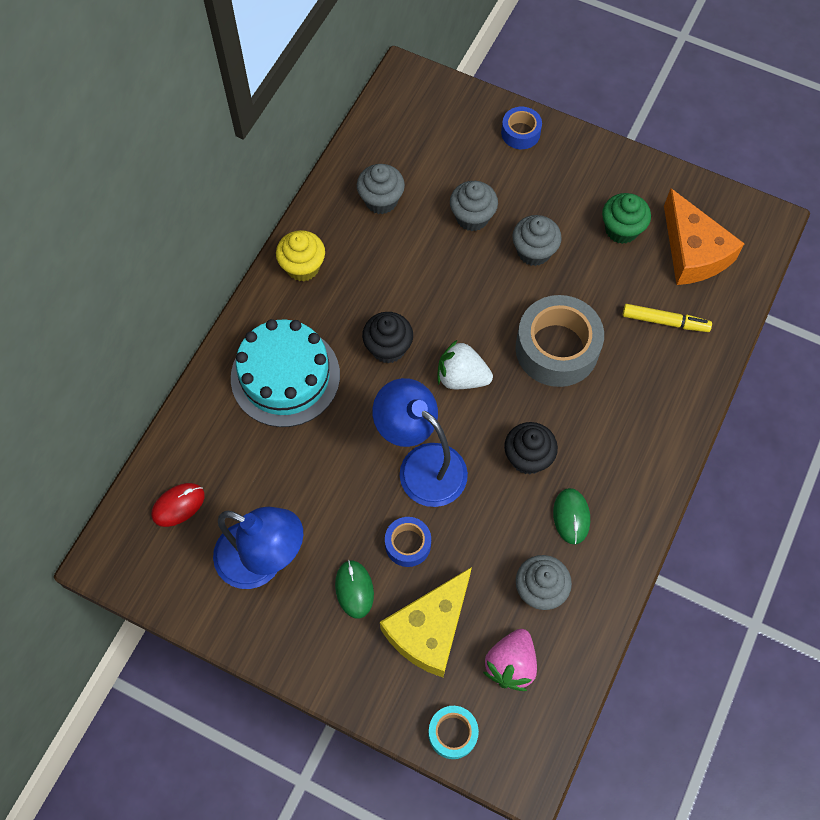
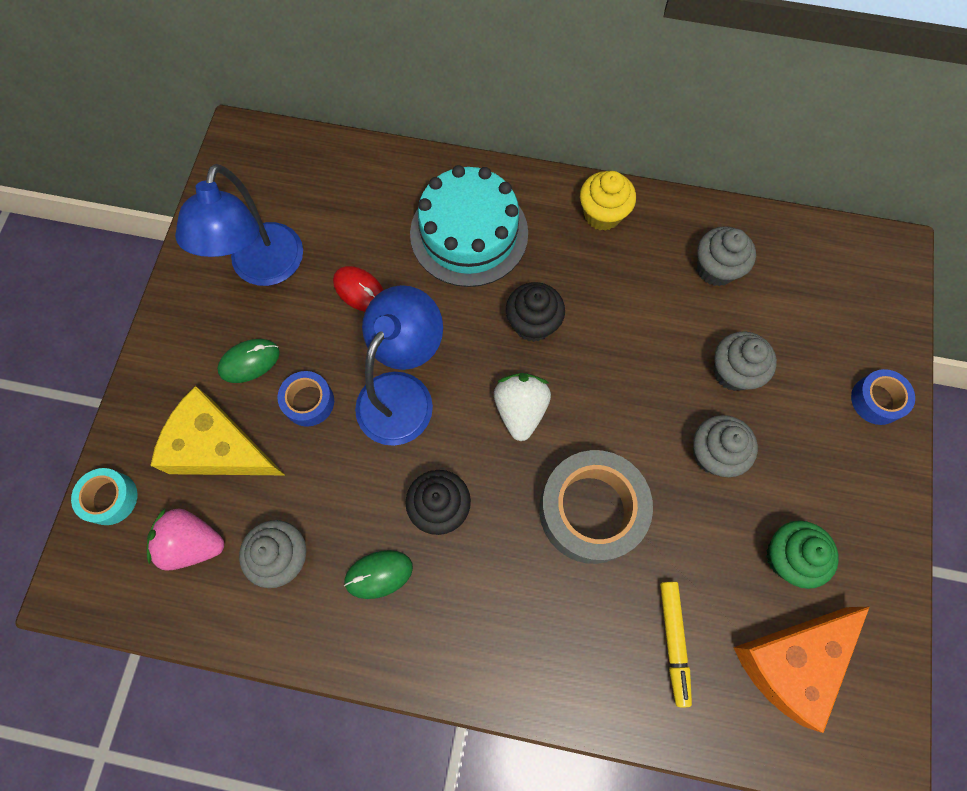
camera: 75 degrees right, 5 degrees up
(178, 505) = (306, 180): red mouse -> red mouse (359, 290)

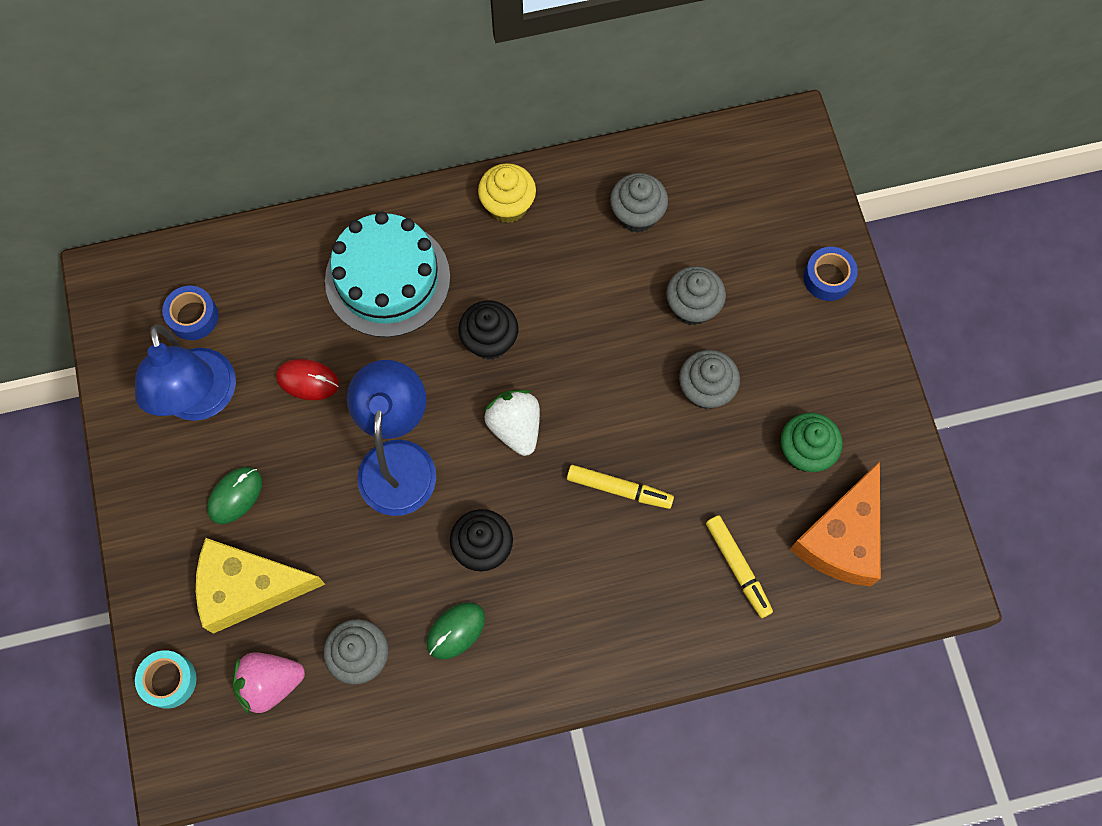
camera: 25 degrees left, 0 degrees up
(309, 402) = (312, 508): blue tape -> blue tape (193, 317)
(590, 510) = (619, 489): grey tape -> yellow marker

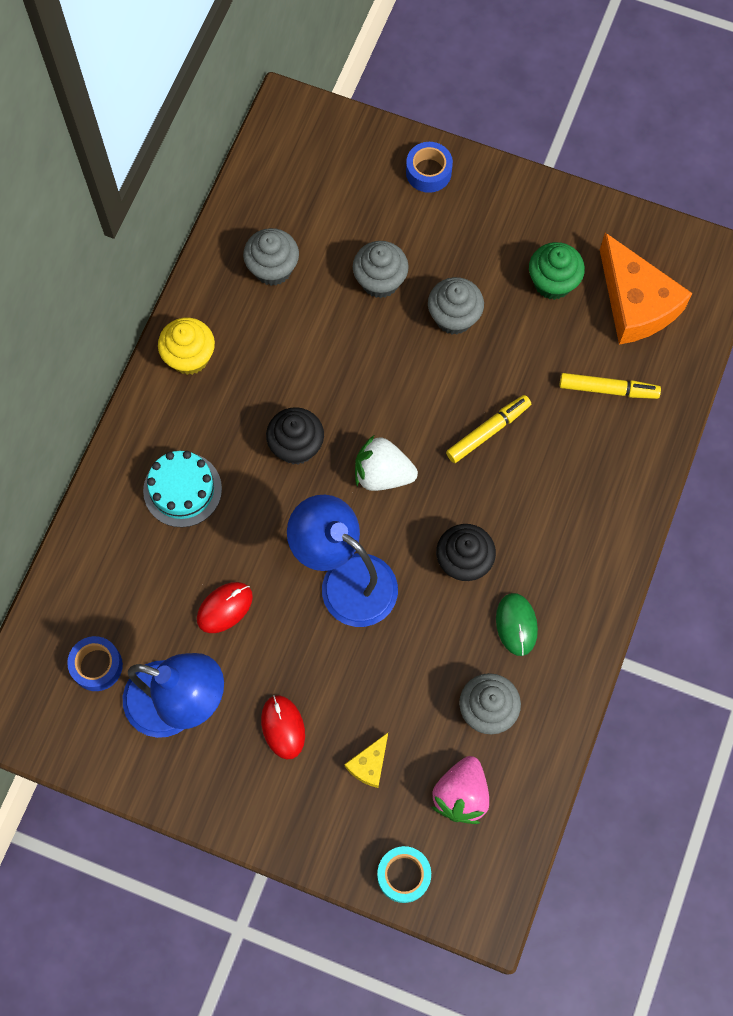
camera: 55 degrees left, 0 degrees up
(235, 496) = (283, 727): green mouse -> red mouse
(248, 588) = (369, 764): yellow cheese -> yellow cheese, size x0.46
(387, 279) = (182, 489): turquoise cake -> turquoise cake, size x0.63

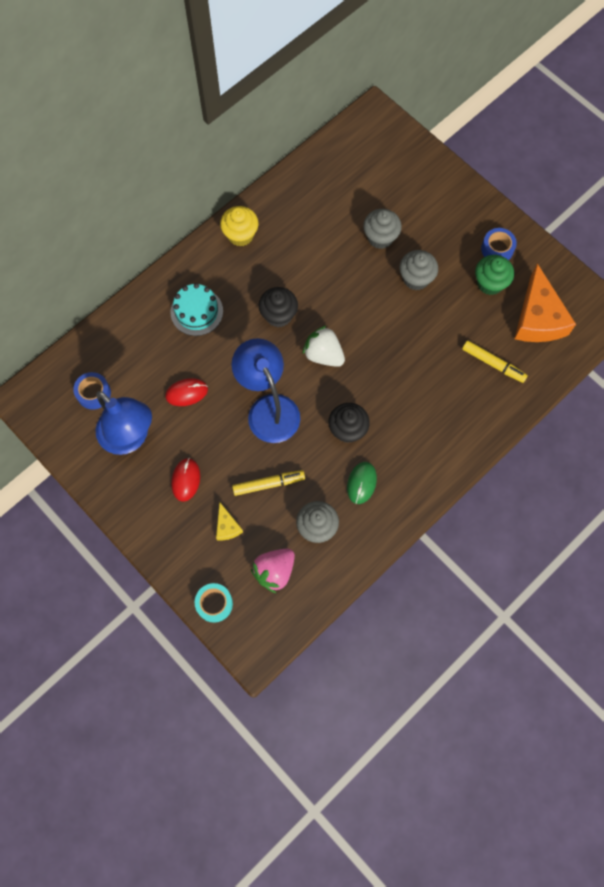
camera: 25 degrees right, 0 degrees up
(273, 269) = (317, 203): grey cupcake -> none
(369, 764) = (227, 526): yellow cheese -> yellow cheese turned 75 degrees counterclockwise
(428, 172) = (444, 184): blue tape -> blue tape (497, 249)
(487, 431) = (402, 357): yellow marker -> yellow marker (268, 484)

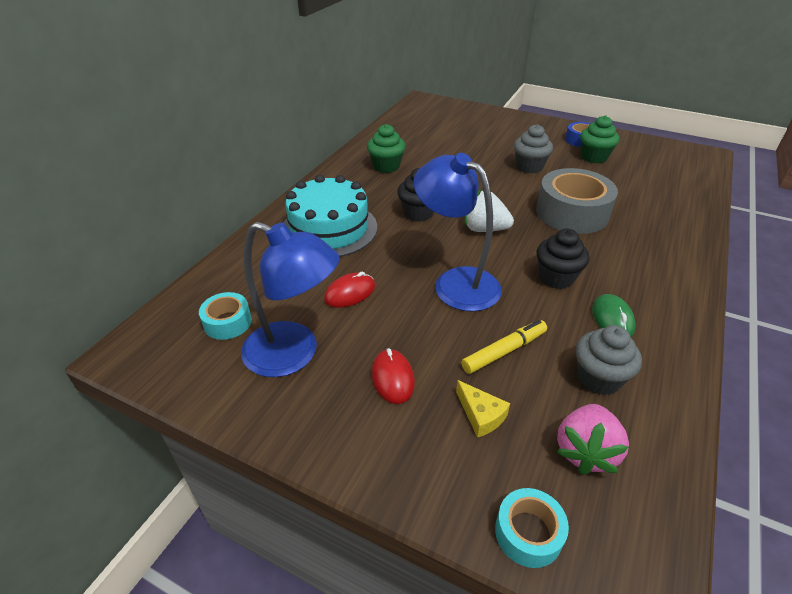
camera: 20 degrees left, 30 degrees down
(93, 393) = (227, 322): blue tape -> turquoise tape
(196, 311) = (329, 228): turquoise cake -> turquoise cake, size x1.59
(240, 235) = (348, 174): yellow cupcake -> none
(280, 234) = (386, 166): none -> green cupcake
(380, 237) = (478, 152): grey cupcake -> none
(411, 359) = (572, 213): none -> grey tape
(493, 363) = (648, 199): yellow marker -> none
(538, 318) = (654, 167): orange cheese -> none

